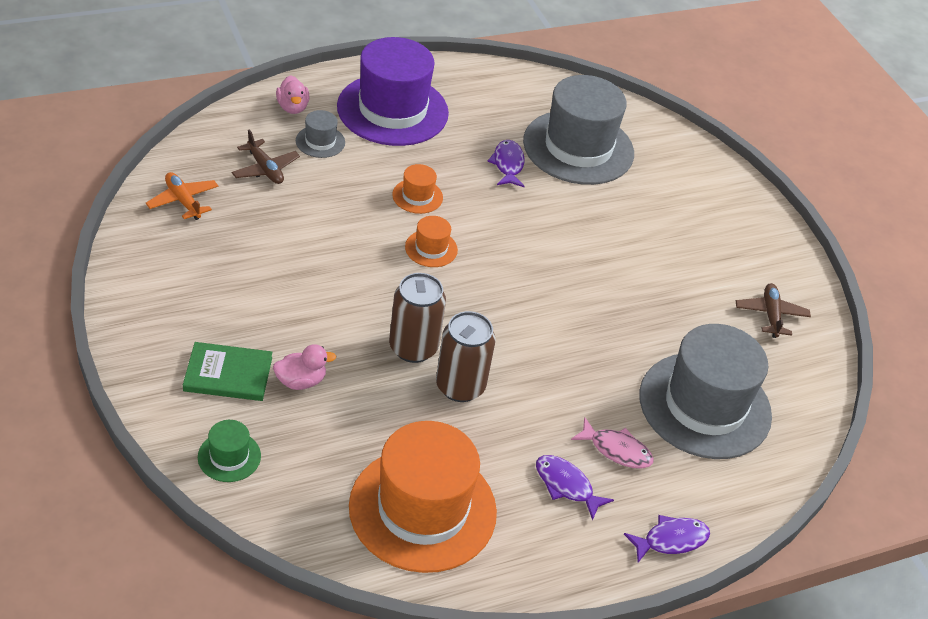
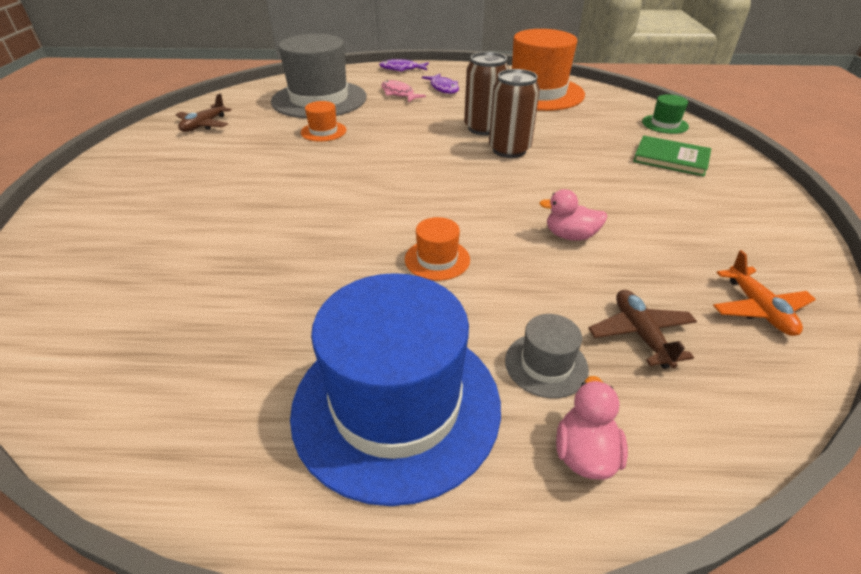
camera: 150 degrees left, 5 degrees down
(301, 381) = (609, 147): pink duck -> pink duck (570, 236)
(392, 110) = (396, 405): purple hat -> blue hat
(431, 248) = (453, 208): orange hat -> orange hat (323, 131)
(508, 164) = (291, 276): purple fish -> none
(578, 147) = (175, 280): grey hat -> none

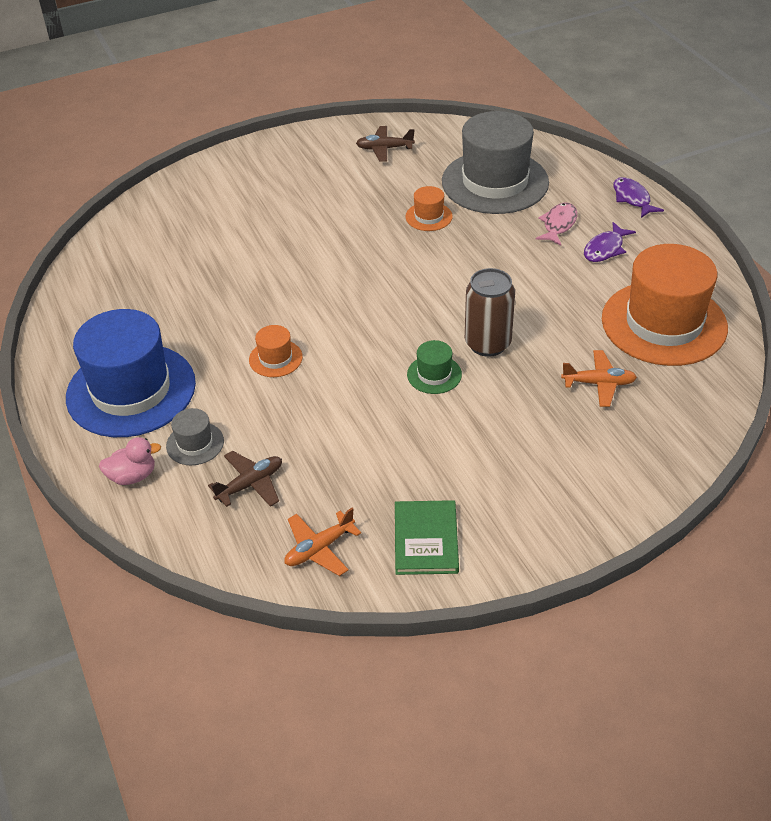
camera: 65 degrees right, 5 degrees up
(483, 128) = (523, 311): brown can -> none
(570, 236) = (356, 422): pink duck -> none
(585, 125) = (599, 383): none -> orange plane
(664, 124) = (663, 449): green hat -> green hat (434, 374)
(671, 158) = (566, 466): green book -> green book (426, 539)

